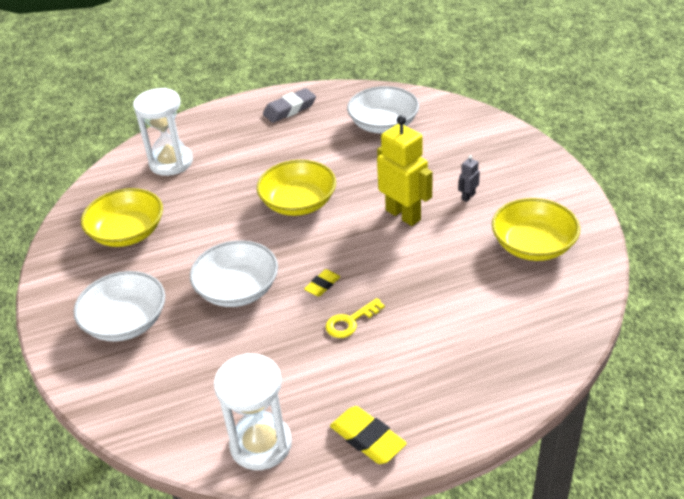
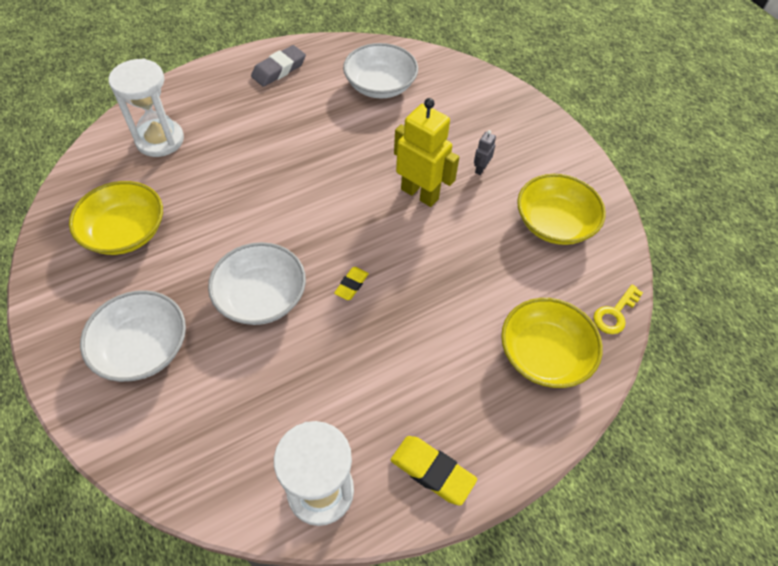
camera: 15 degrees left, 15 degrees up
(298, 203) = (308, 185): yellow bowl -> yellow bowl (544, 354)
(350, 322) = (388, 328): yellow key -> yellow key (615, 314)

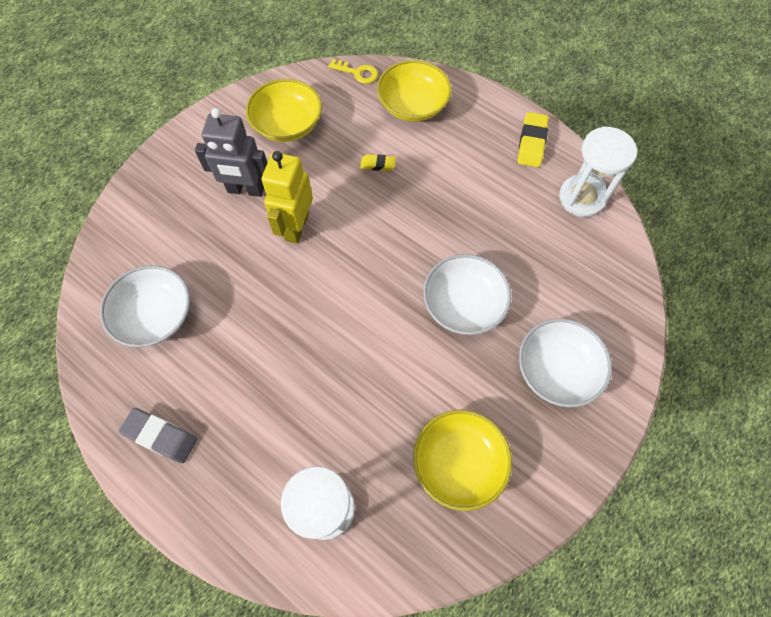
camera: 110 degrees left, 10 degrees up
(351, 285) = (418, 242): yellow eraser -> yellow eraser (378, 164)
(480, 169) = (246, 190): grey robot -> grey robot, size x2.26

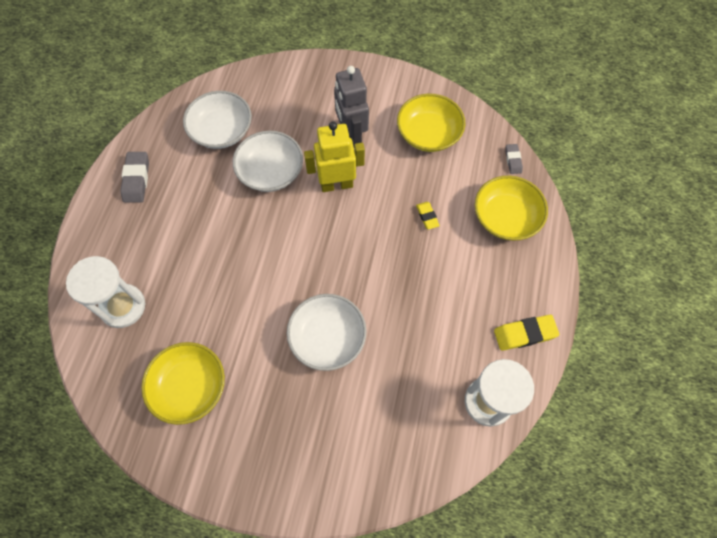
camera: 65 degrees right, 0 degrees up
(358, 73) = (513, 160): yellow key -> grey eraser
(557, 369) = (300, 438): white bowl -> white bowl (270, 171)

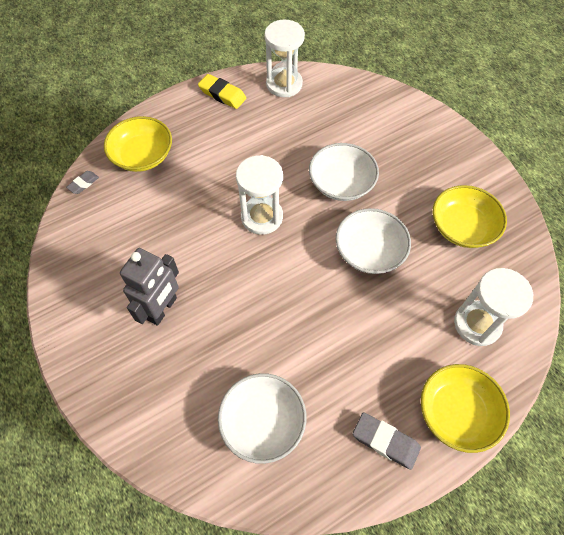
camera: 135 degrees left, 5 degrees down
(136, 179) = (385, 441): grey eraser -> grey eraser turned 75 degrees clockwise
(270, 171) = (260, 337): white bowl -> white bowl (369, 251)
(336, 184) = (222, 277): yellow robot -> none
(358, 250) = (262, 217): none -> white hourglass
(427, 216) = (189, 198): yellow eraser -> none
(428, 134) = (107, 255): yellow bowl -> yellow bowl (457, 412)

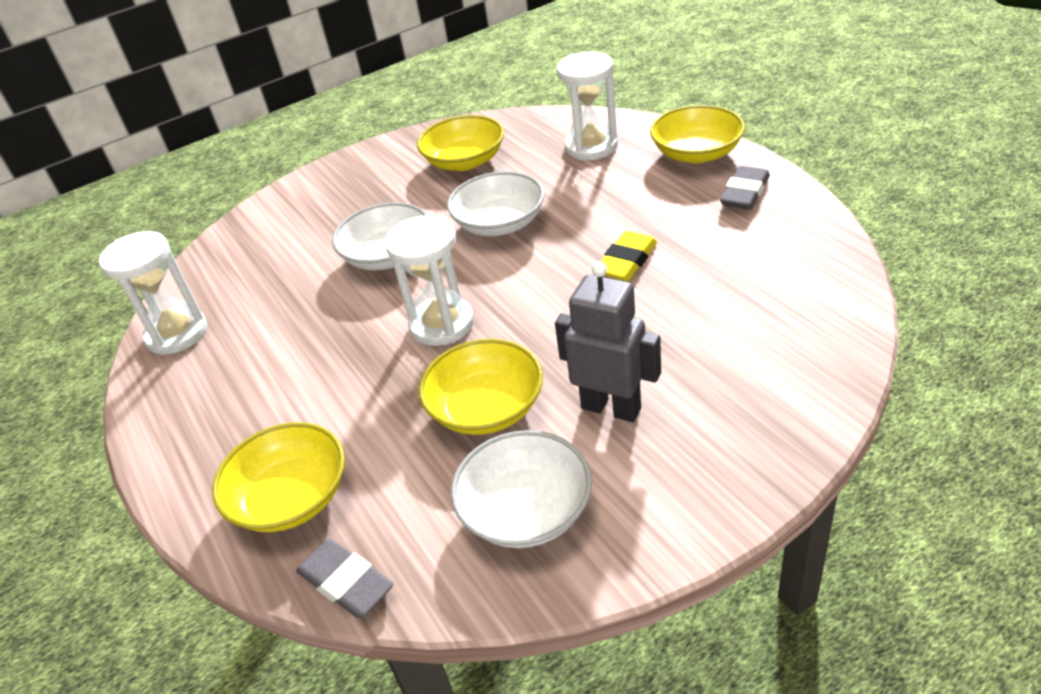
camera: 85 degrees left, 20 degrees down
(83, 184) = (346, 583): grey eraser -> grey eraser, size x1.67
(181, 242) = (486, 408): none -> yellow bowl
(222, 94) = (172, 407): yellow eraser -> yellow eraser (627, 261)
(263, 422) = (755, 283): white bowl -> white bowl (526, 510)

